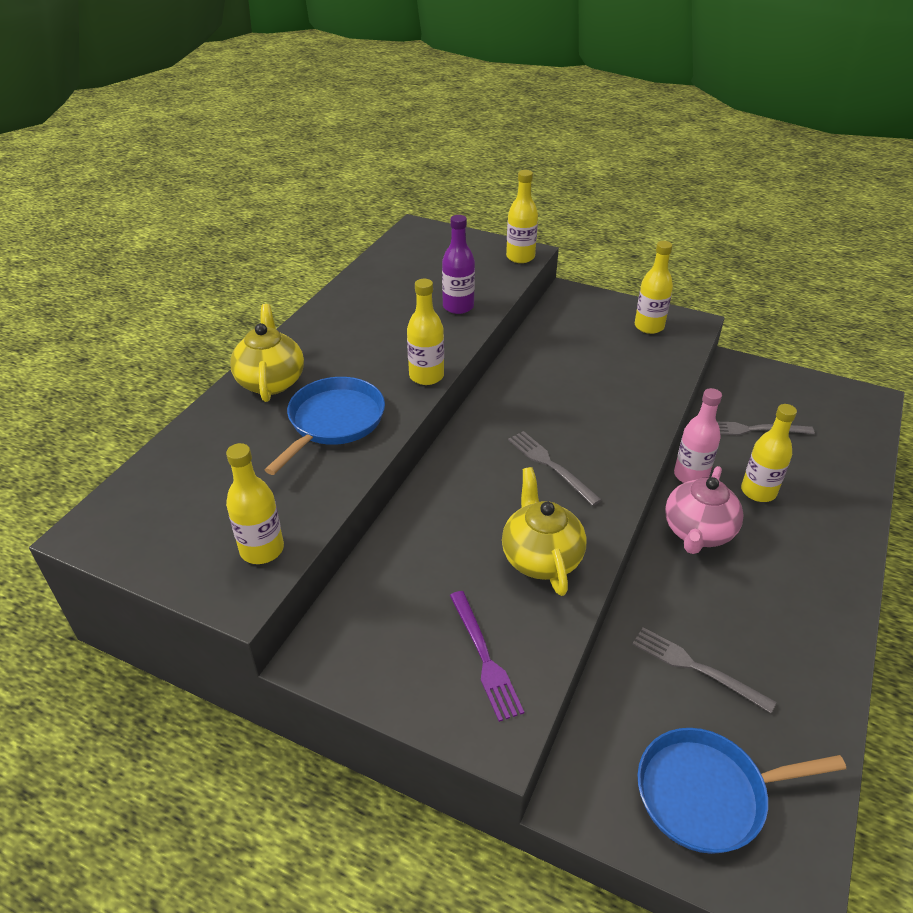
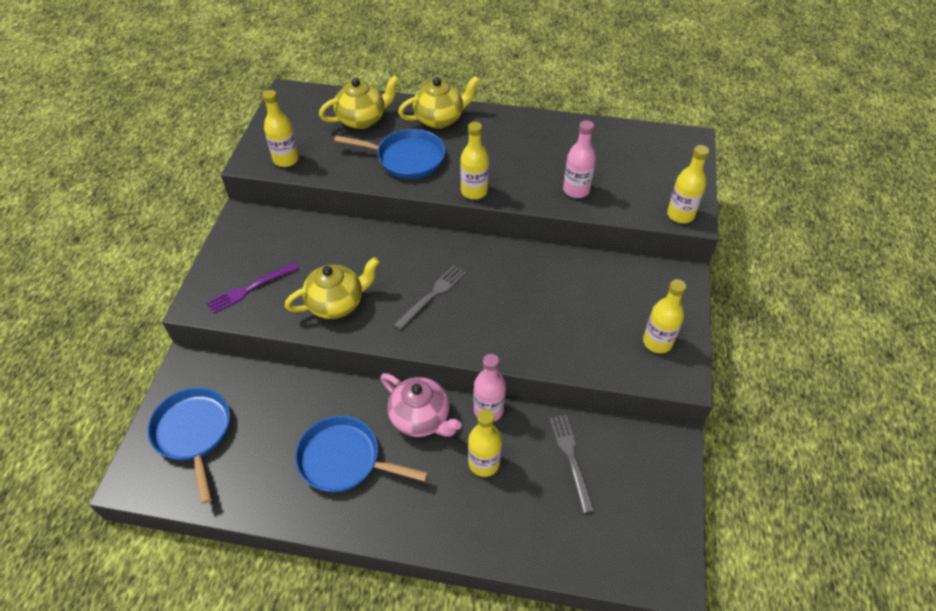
camera: 75 degrees right, 10 degrees up
(221, 453) = (362, 119): none -> yellow teapot
(458, 307) = (576, 190): purple bottle -> pink bottle
(696, 668) = (288, 423): grey fork -> none
(698, 532) = (421, 418): pink teapot -> pink teapot turned 150 degrees counterclockwise
(754, 613) = (344, 459): none -> blue pan

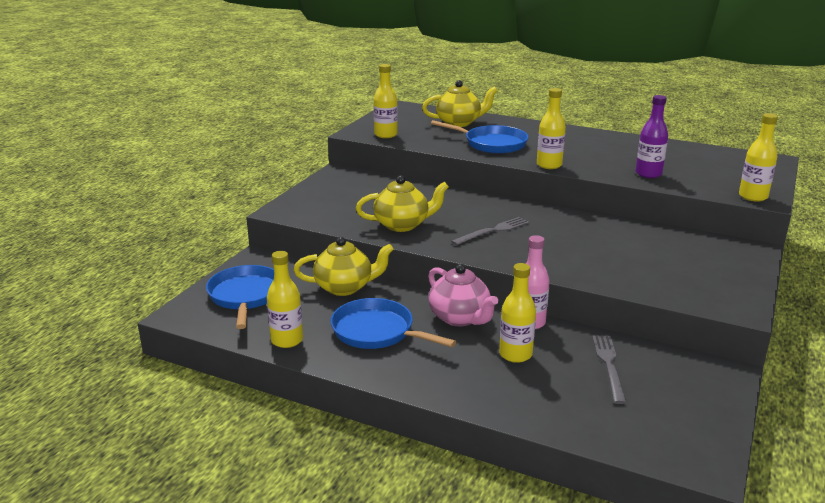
camera: 15 degrees right, 25 degrees down
(250, 288) = (329, 208): purple fork -> none
(440, 119) = (528, 128): yellow teapot -> yellow teapot (345, 287)
(576, 190) = (648, 174): pink bottle -> purple bottle
(657, 342) = (717, 284): yellow bottle -> yellow bottle (287, 340)

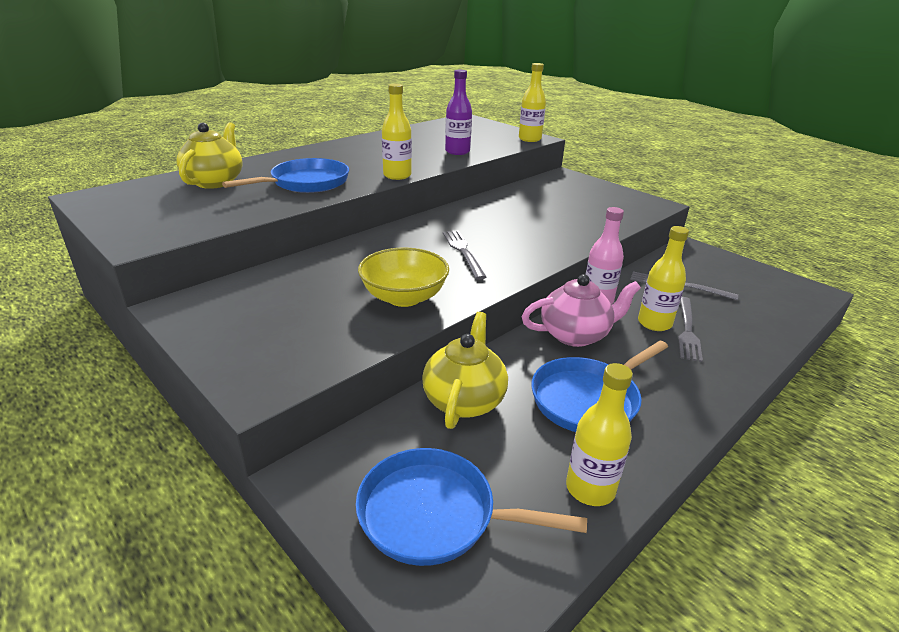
camera: 70 degrees left, 5 degrees up
(386, 135) = (182, 226): yellow bottle -> none
(402, 225) = (404, 297): yellow teapot -> yellow bowl
(519, 373) = (687, 330): none -> grey fork

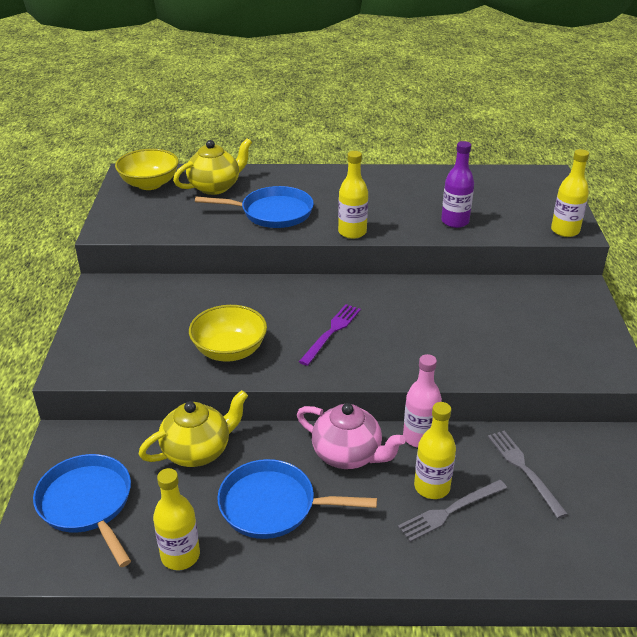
camera: 45 degrees right, 5 degrees up
(132, 197) = (149, 184): none -> yellow bowl
(463, 252) = (331, 332): grey fork -> purple fork

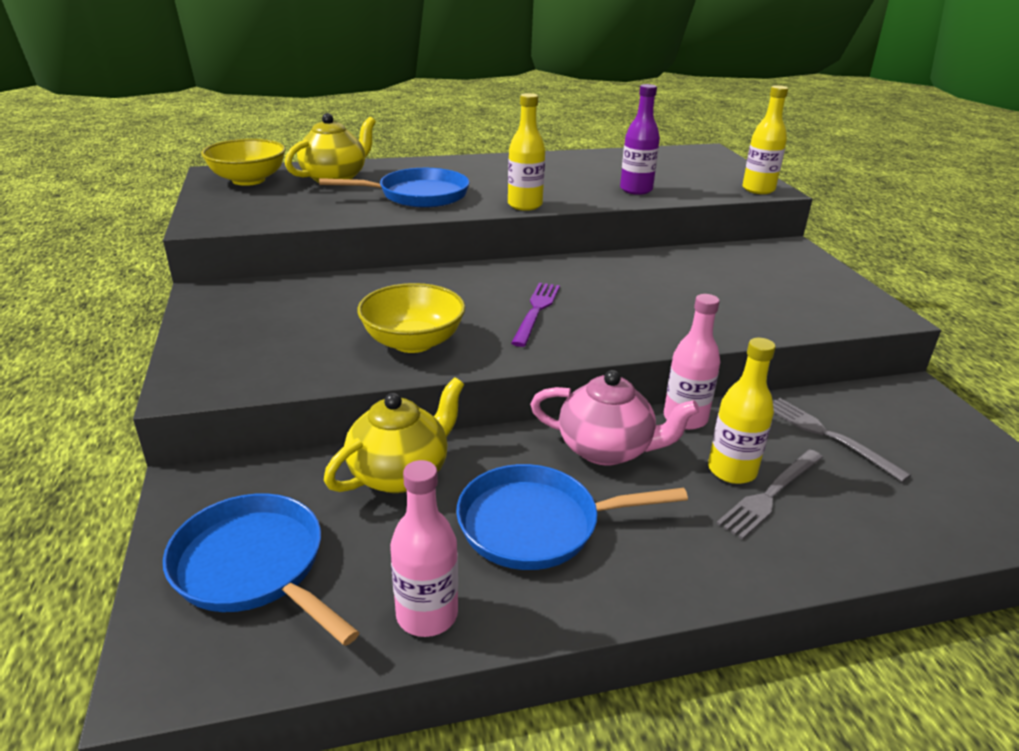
camera: 15 degrees left, 5 degrees down
(180, 555) = (427, 615): yellow bottle -> pink bottle

